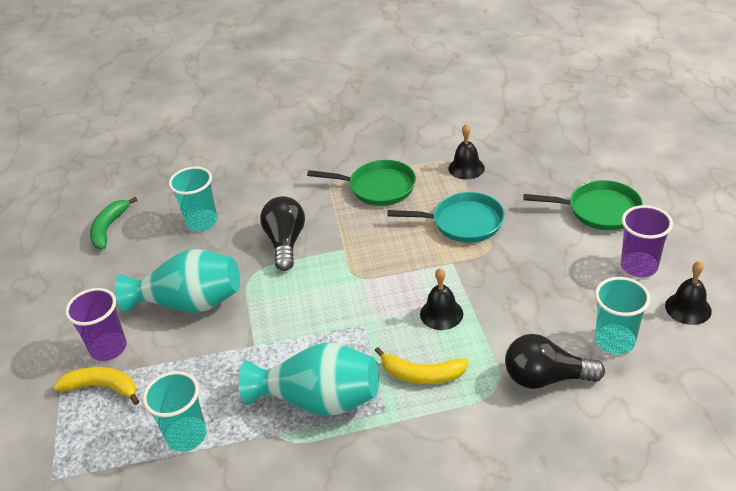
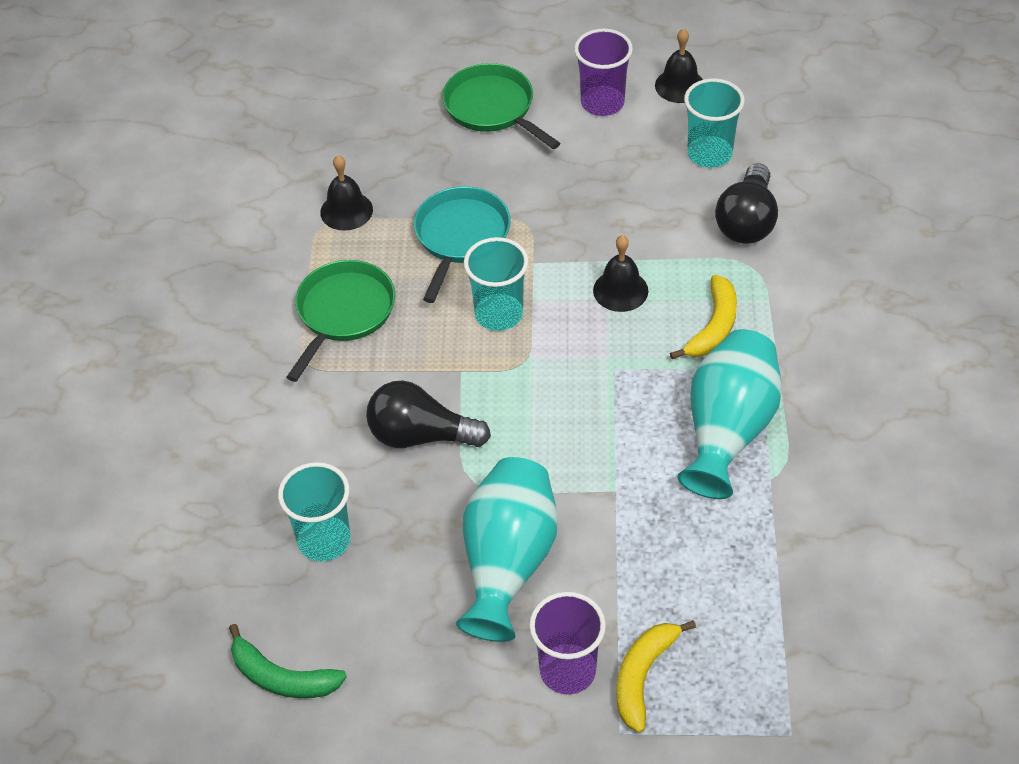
camera: 80 degrees left, 10 degrees up
(186, 435) = (752, 575): turquoise cup -> turquoise cup (499, 314)
(599, 210) = (492, 108): green pan -> green pan turned 60 degrees counterclockwise

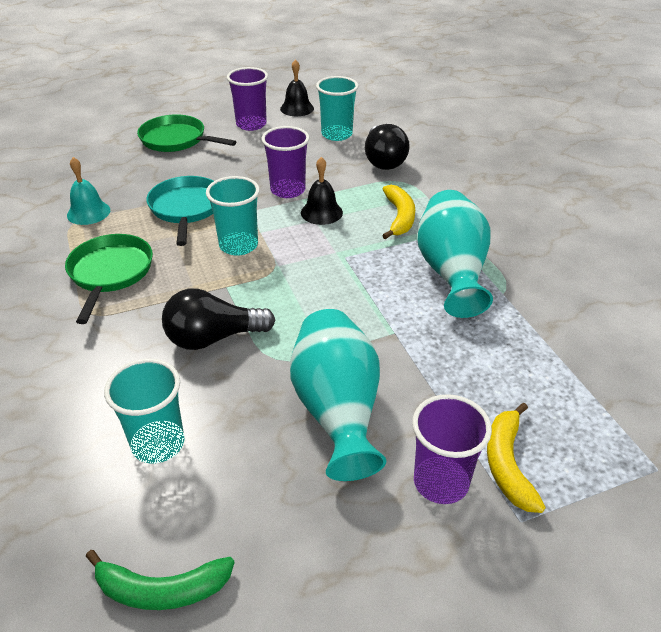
camera: 25 degrees left, 10 degrees down
(346, 211) = (88, 212): black bell -> turquoise bell
(596, 240) = (288, 190): none -> purple cup

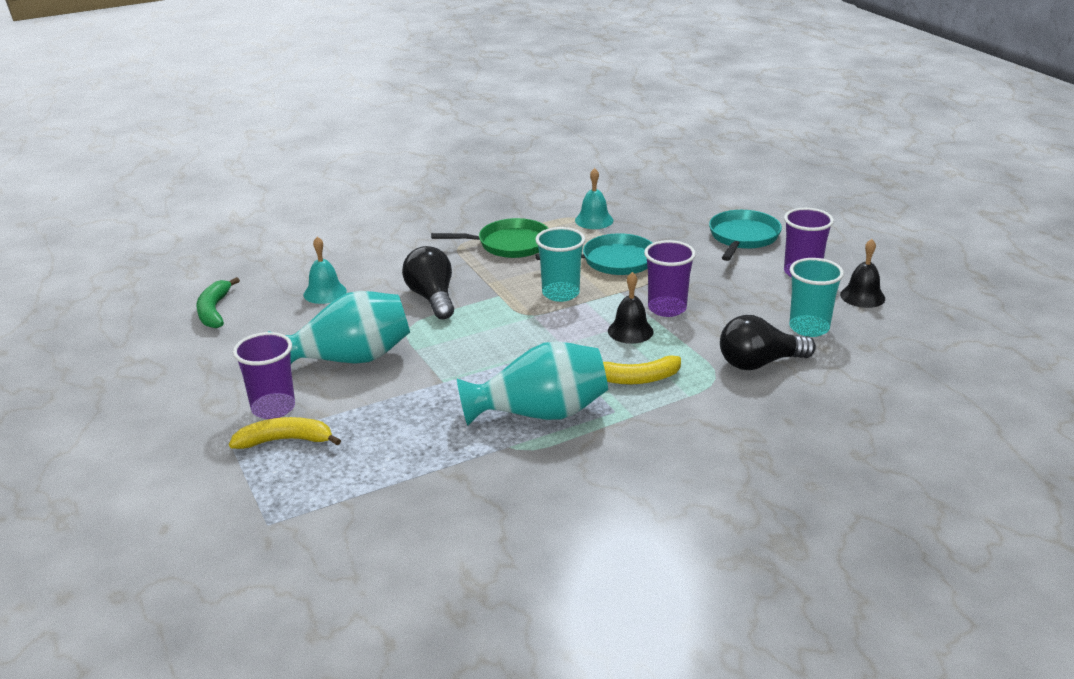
camera: 85 degrees right, 10 degrees down
(158, 444) = (325, 293): turquoise cup -> turquoise bell
(176, 140) = (743, 237): green pan -> turquoise pan

